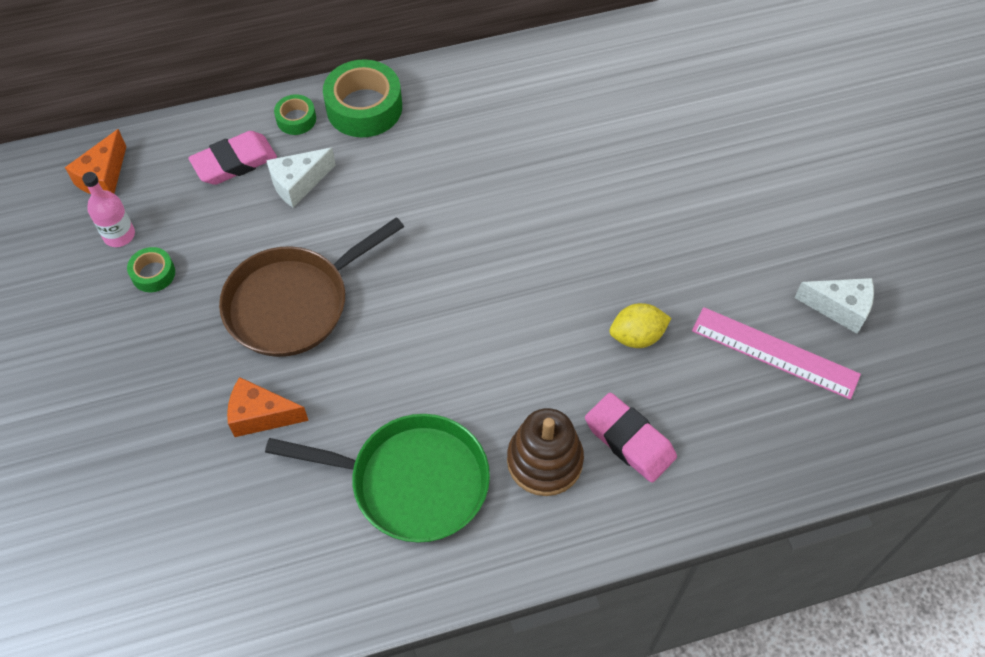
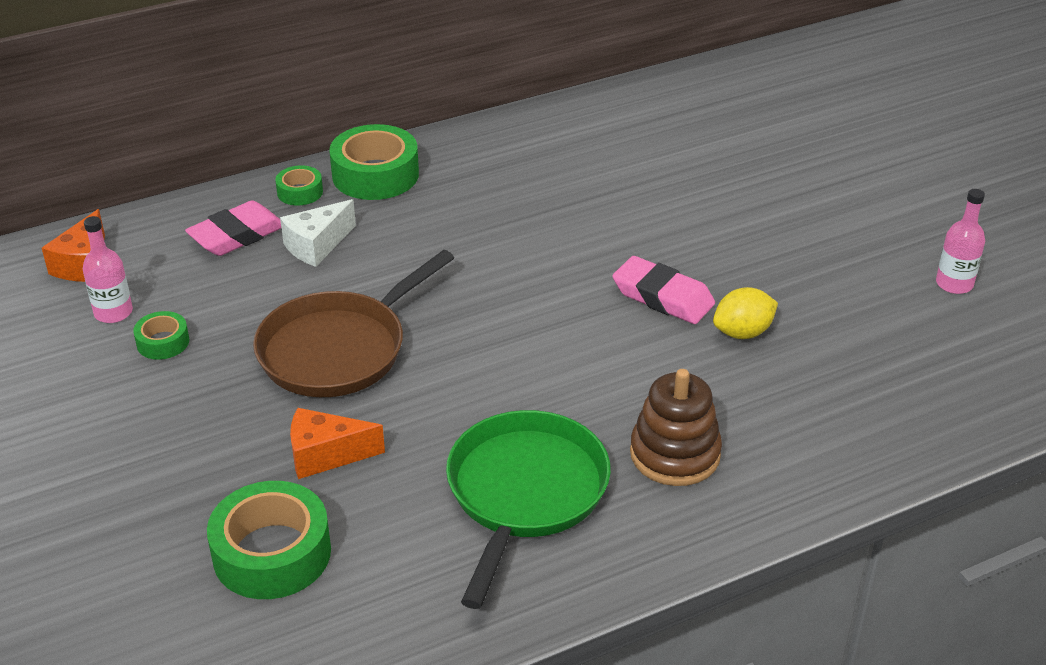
camera: 10 degrees left, 20 degrees down
(200, 509) = (272, 553): none -> green tape
(411, 482) = (524, 493): green pan -> green pan turned 75 degrees counterclockwise
(629, 440) = (765, 424): pink eraser -> pink eraser (663, 297)
(774, 353) = (899, 329): pink ruler -> none
(839, 308) = (954, 284): white cheese -> pink bottle

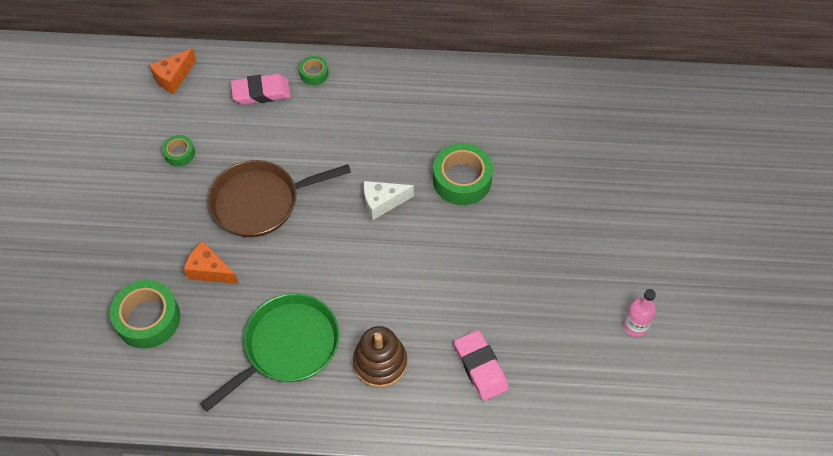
camera: 30 degrees right, 20 degrees up
(113, 312) = (168, 120): pink bottle -> none
(317, 246) = (297, 120): white cheese -> white cheese (382, 203)
(375, 175) = (363, 78): green tape -> green tape (462, 179)
(663, 297) = (456, 250): pink eraser -> pink eraser (480, 367)
(742, 332) = (480, 299): yellow lemon -> none

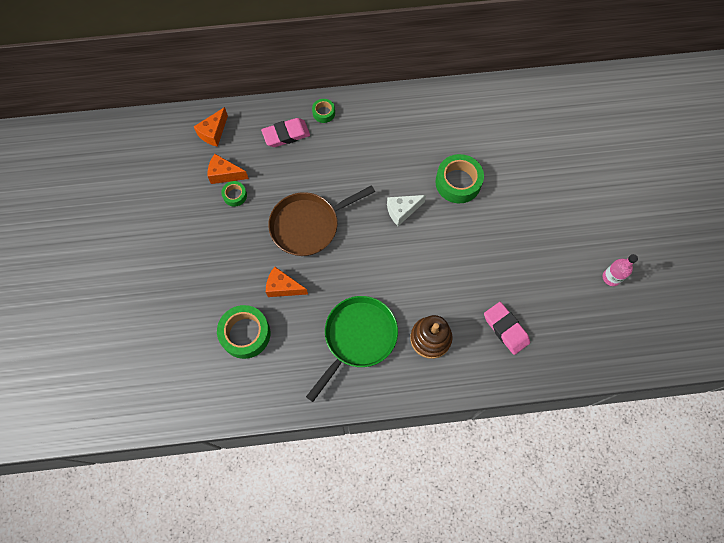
camera: 10 degrees left, 10 degrees up
(174, 127) = (225, 174): none -> orange cheese

